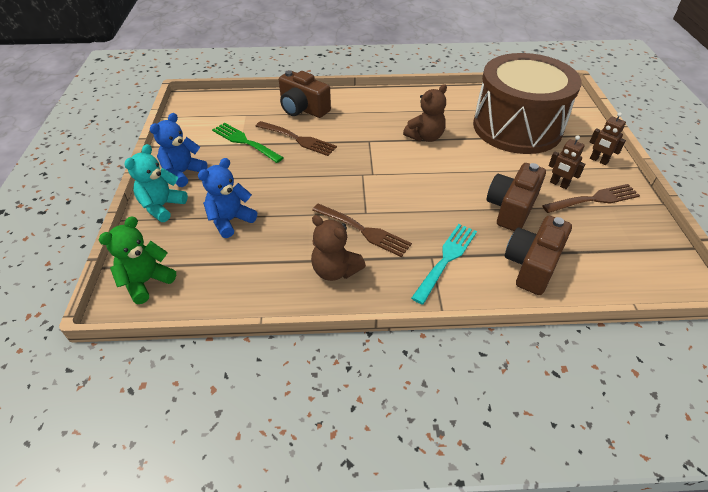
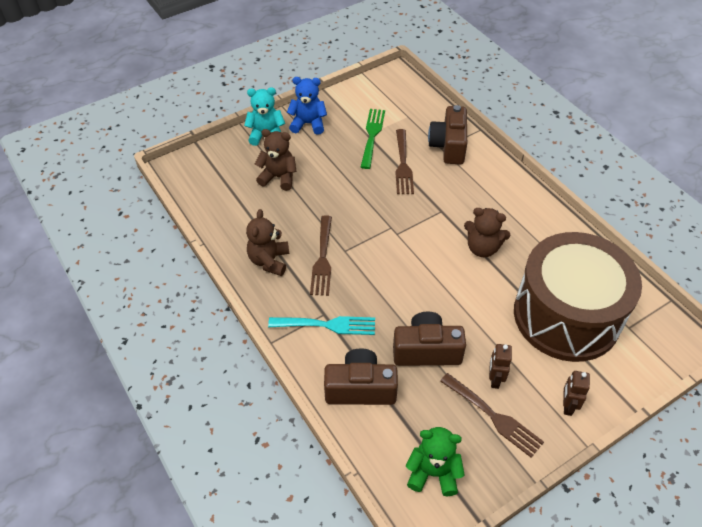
camera: 60 degrees right, 5 degrees up
(146, 282) = (196, 169): green teddy bear -> green teddy bear (433, 473)
(230, 220) = (278, 177): blue teddy bear -> brown teddy bear

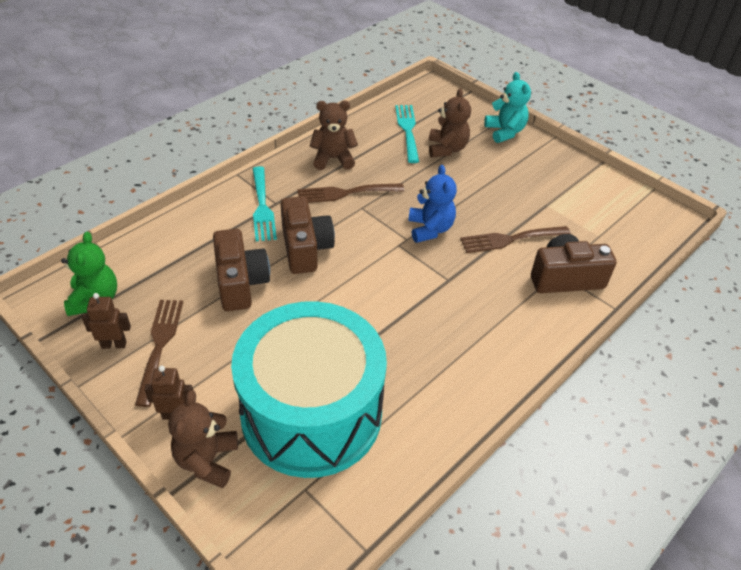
camera: 75 degrees right, 5 degrees down
(242, 198) = (407, 130): none -> turquoise fork
(308, 124) = (538, 158): blue teddy bear -> blue teddy bear (430, 229)
(360, 388) = (190, 238): brown camera -> brown camera (305, 248)
(372, 135) = (547, 209): green fork -> none
(482, 248) = (400, 322): brown teddy bear -> brown teddy bear (207, 460)
(494, 379) = (208, 343): brown robot -> brown robot (114, 344)
(494, 416) = (160, 345): brown fork -> brown fork turned 150 degrees clockwise
(566, 315) = (311, 413): brown drum -> turquoise drum

